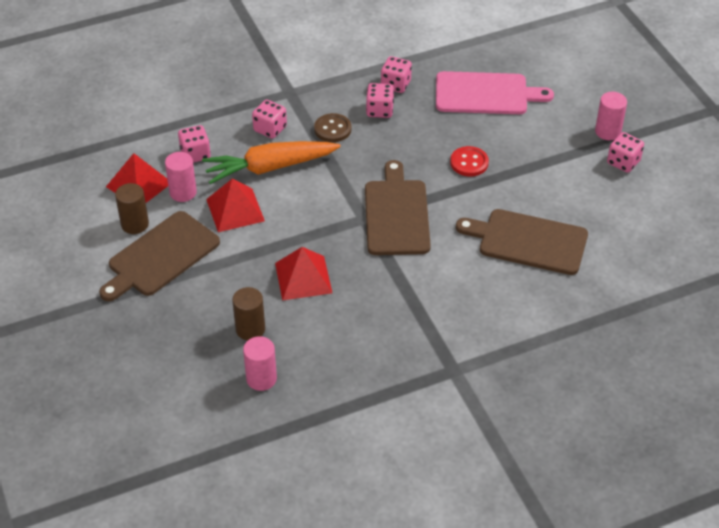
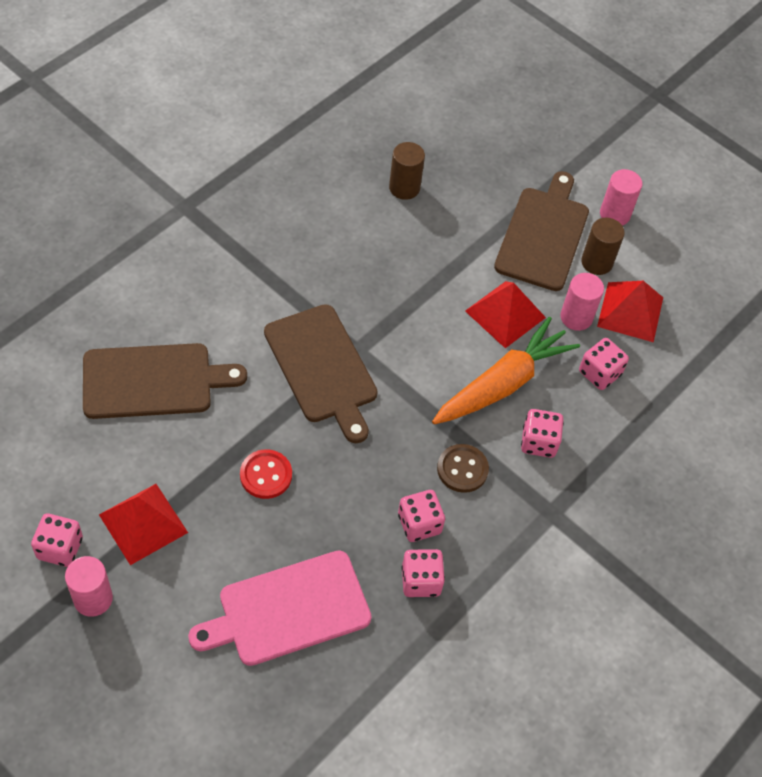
camera: 150 degrees right, 10 degrees up
(261, 379) = (365, 145): pink cylinder -> pink cylinder (615, 214)
(303, 278) = (384, 257): red pyramid -> red pyramid (143, 523)

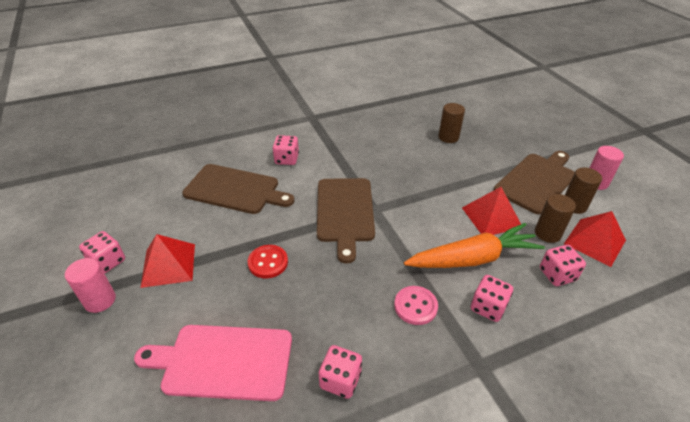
camera: 30 degrees right, 15 degrees down
(419, 524) = (361, 334): pink dice -> pink dice (286, 159)
(462, 469) = (415, 306): brown button -> pink button
(576, 317) = (547, 233): pink cylinder -> brown cylinder

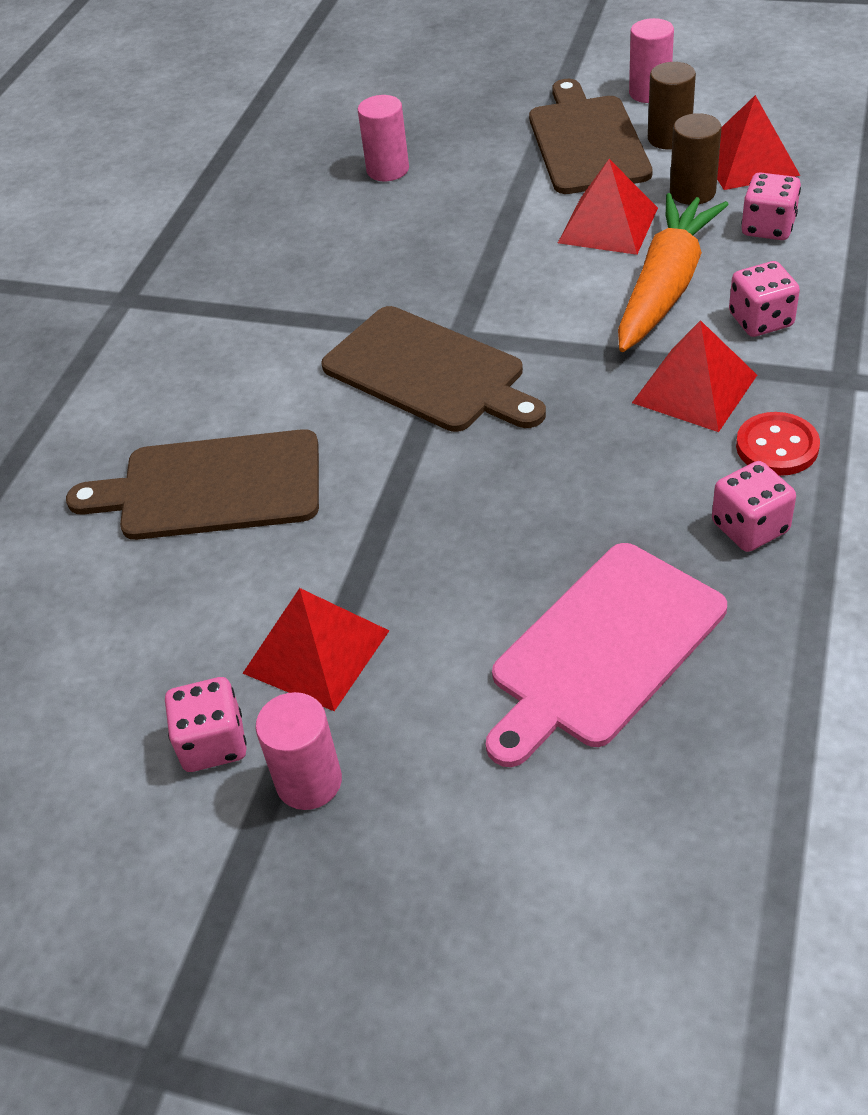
camera: 45 degrees left, 5 degrees up
(235, 189) = (212, 487): brown cutting board -> brown cutting board turned 150 degrees counterclockwise
(268, 262) = (446, 514): red button -> red button (777, 447)
(286, 159) = (208, 384): pink dice -> none
(415, 306) = (694, 389): pink button -> red pyramid
(448, 137) = (388, 170): brown cylinder -> pink cylinder

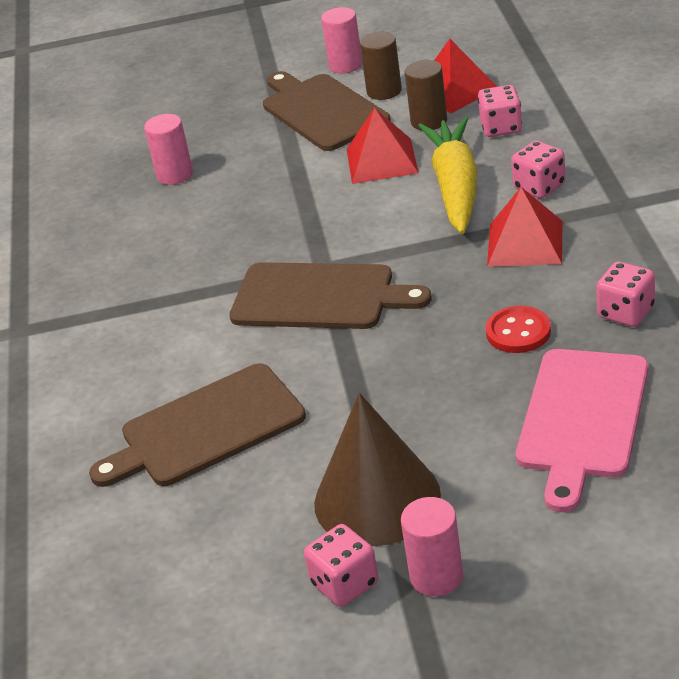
camera: 25 degrees left, 10 degrees down
(316, 651) = (377, 499): red pyramid -> brown cone
(665, 287) = (455, 187): orange carrot -> yellow carrot
(777, 447) = (608, 259): red button -> red button (518, 332)

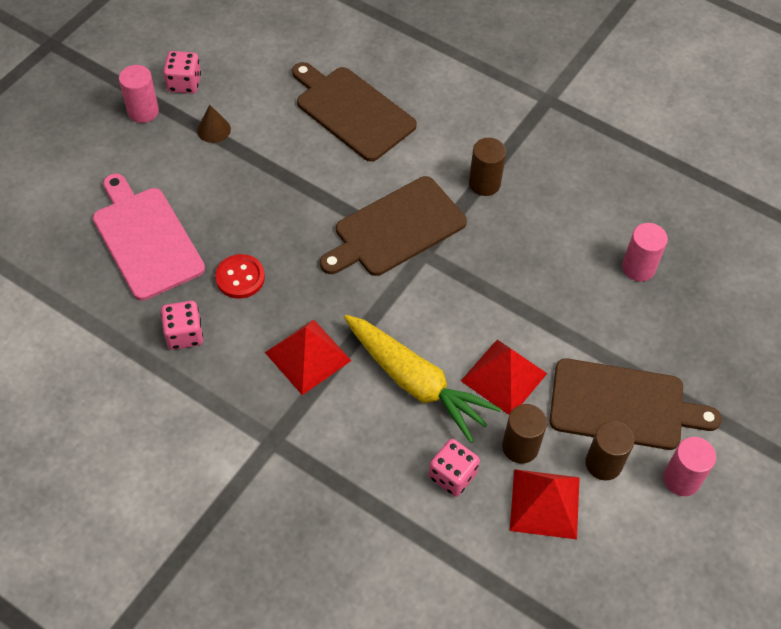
camera: 125 degrees right, 20 degrees up
(189, 292) = (484, 183): none -> brown cylinder
(206, 429) = (352, 111): brown cutting board -> brown cutting board turned 60 degrees counterclockwise
(377, 499) = (213, 129): brown cone -> brown cone, size x0.42
(539, 187) = (352, 422): pink dice -> none

